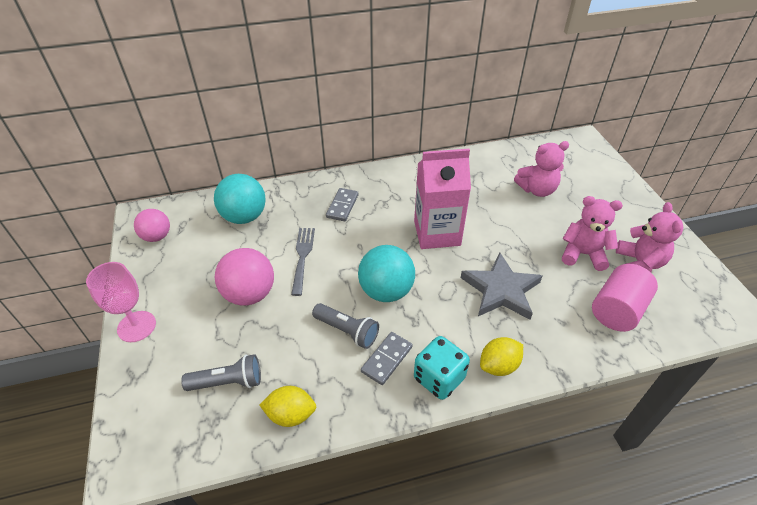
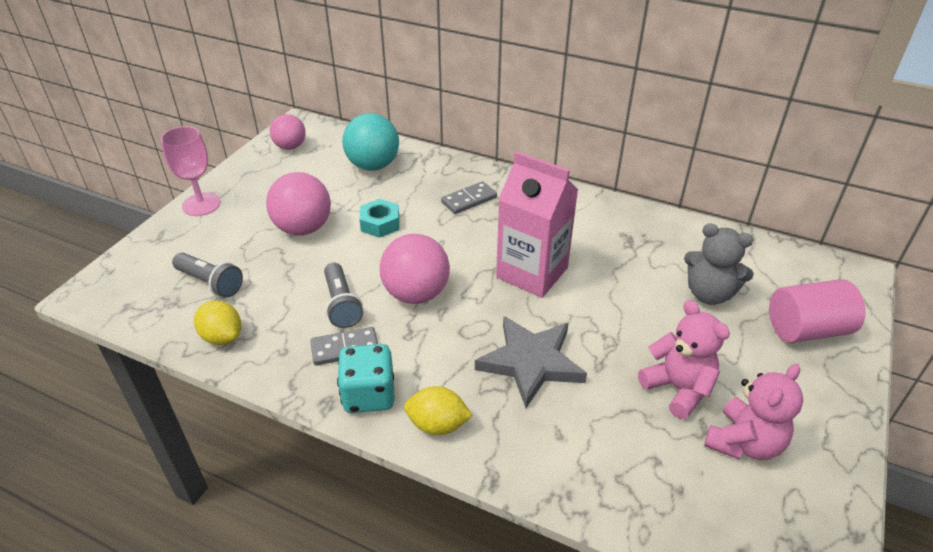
camera: 40 degrees right, 5 degrees down
(303, 257) = (380, 223): grey fork -> turquoise nut
(386, 291) = (416, 293): turquoise ball -> pink ball
(537, 190) = (709, 294): pink teddy bear -> grey teddy bear
(617, 310) = (643, 468): pink cylinder -> pink cylinder (806, 329)

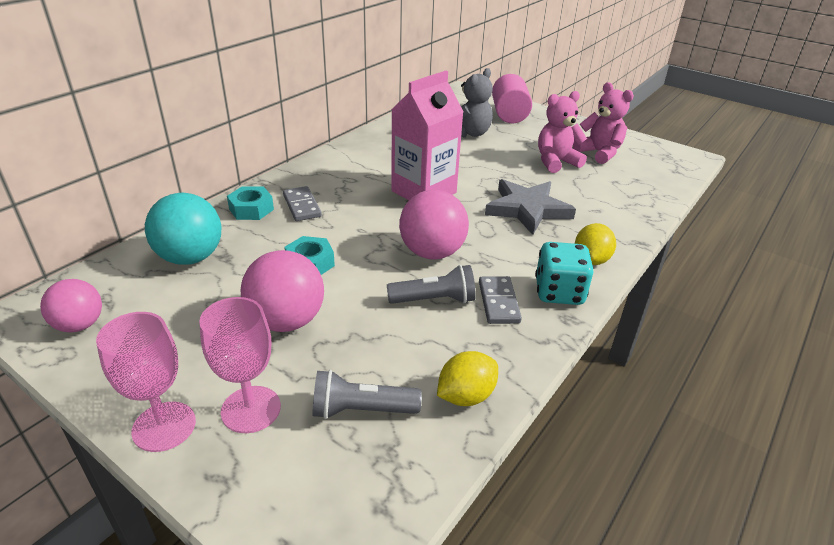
camera: 80 degrees left, 5 degrees down
(210, 283) = (361, 410): grey flashlight -> grey flashlight turned 135 degrees counterclockwise
(213, 234) = (251, 409): none -> pink goblet
(452, 175) = (251, 209): none -> turquoise nut

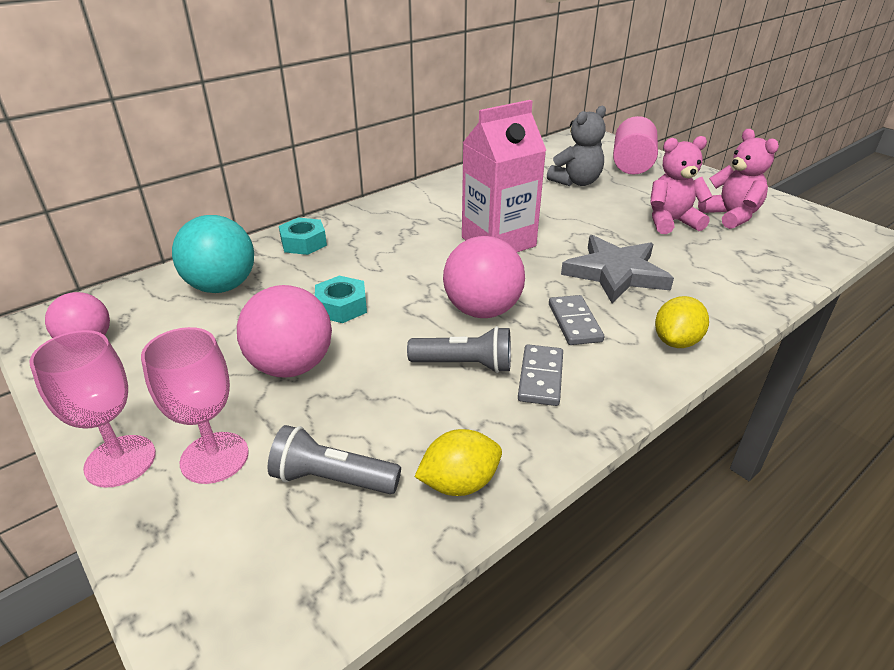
camera: 15 degrees right, 0 degrees up
(302, 206) = (357, 244): grey domino -> grey domino (574, 322)
(559, 292) = (620, 375): turquoise dice -> none

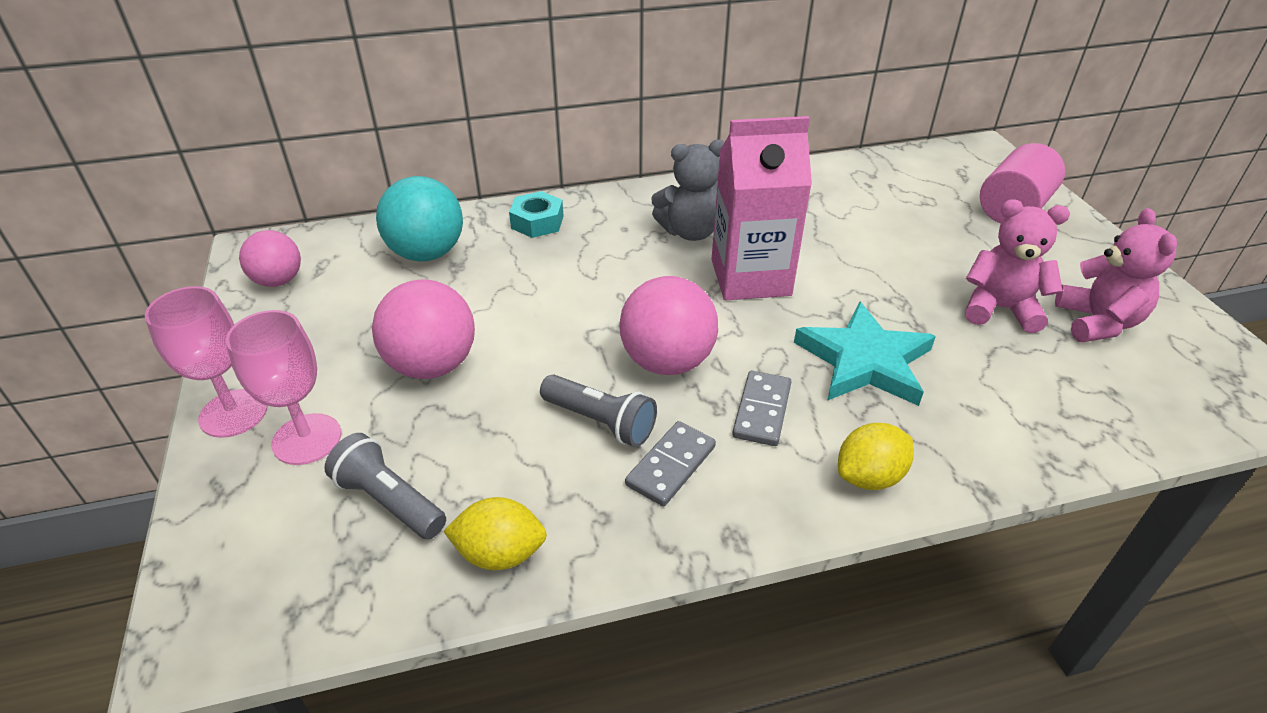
camera: 25 degrees right, 5 degrees up
(341, 306) = (524, 311): turquoise nut -> none
(576, 182) = (913, 217): grey teddy bear -> grey teddy bear (690, 232)
(615, 273) = (864, 361): grey star -> turquoise star

